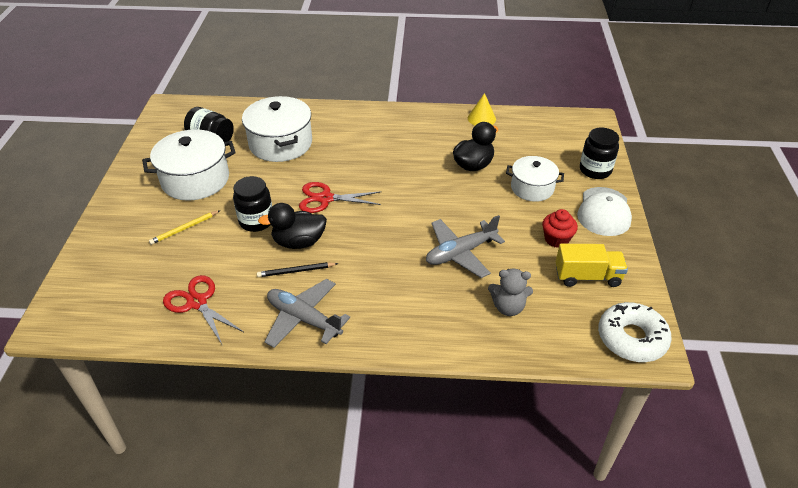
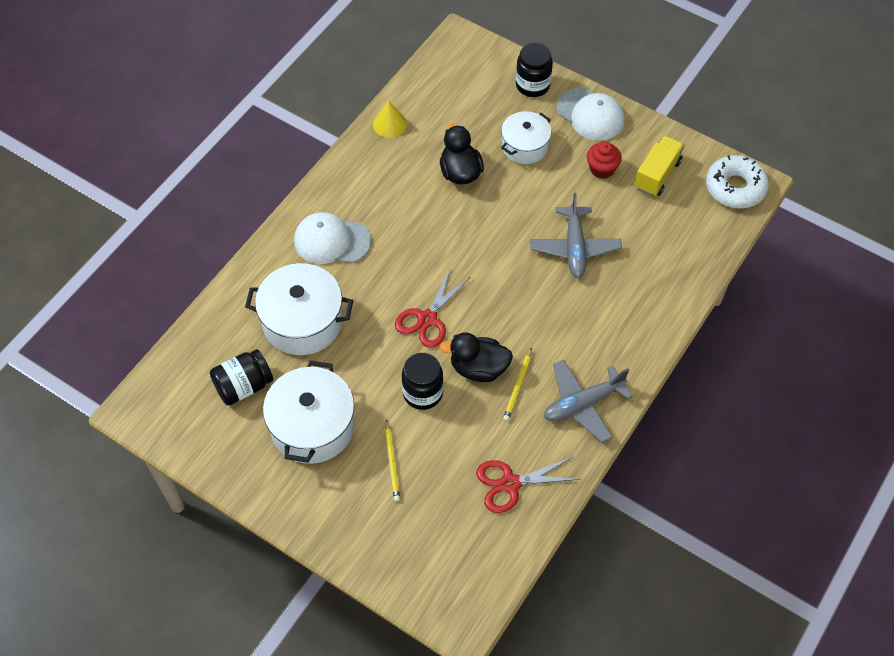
camera: 60 degrees left, 15 degrees up
(296, 271) = (518, 386): black pencil -> yellow pencil
(299, 242) = (478, 368): black duck -> black duck turned 75 degrees clockwise
(358, 131) = (331, 241): none -> white cap
(508, 307) = (657, 248): grey teddy bear -> none

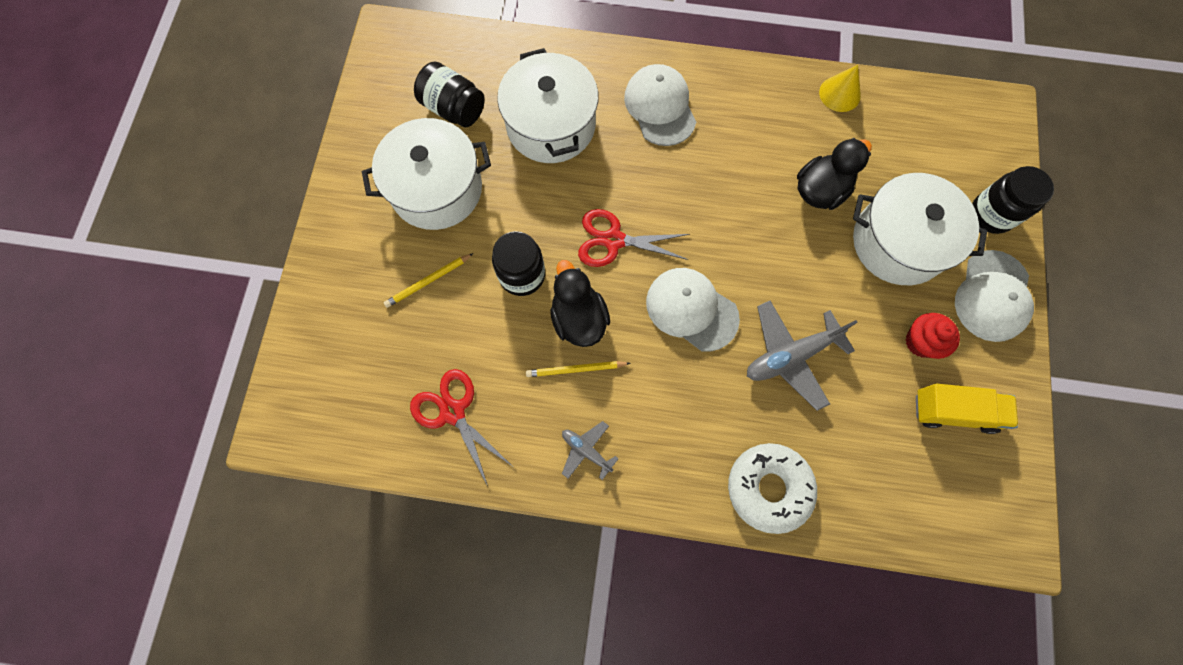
camera: 65 degrees right, 15 degrees up
(509, 292) = (691, 309): none -> white cap
(525, 146) = (898, 242): white pot -> white pot, size x1.58
(583, 404) = (586, 450): grey plane -> grey plane, size x0.54
(735, 187) = (995, 519): white donut -> white donut (768, 488)

